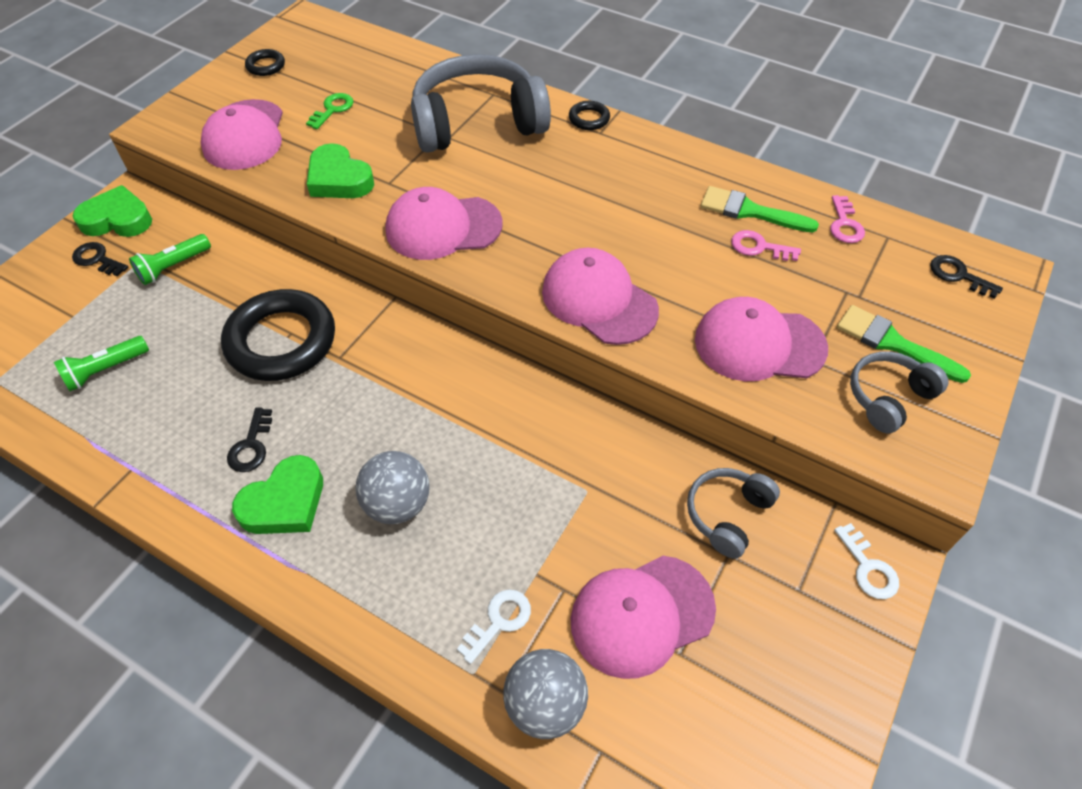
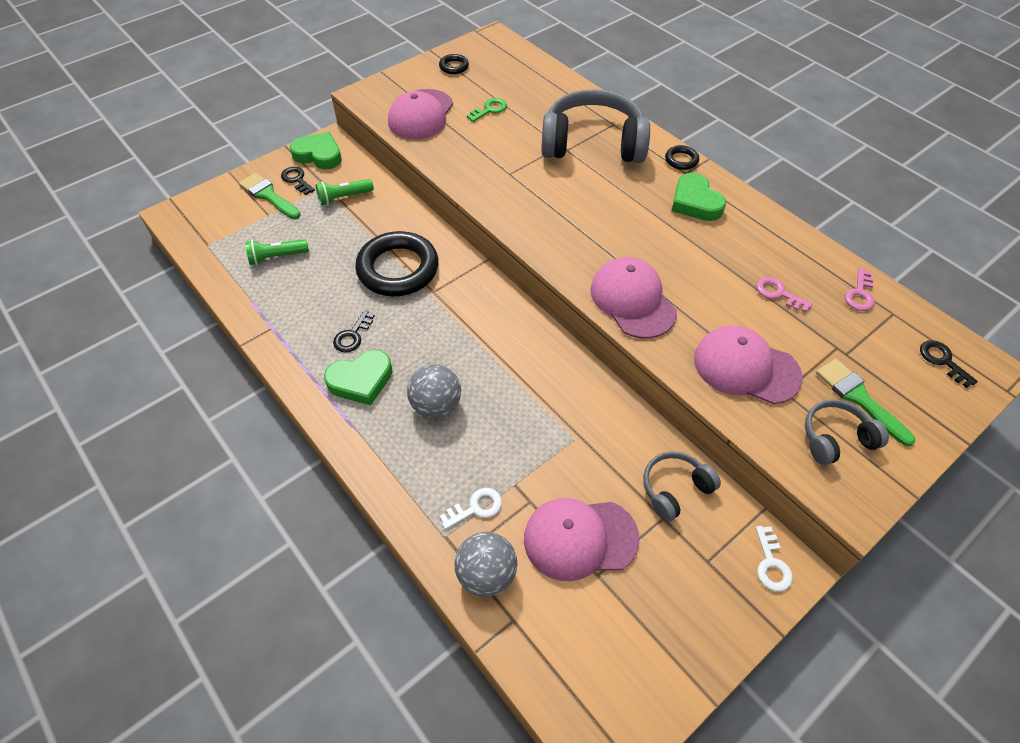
camera: 20 degrees right, 0 degrees up
(339, 179) = (475, 162): green heart -> green heart (695, 202)
(443, 227) = (537, 216): pink cap -> none
(750, 211) = (783, 264): green brush -> green brush (268, 195)

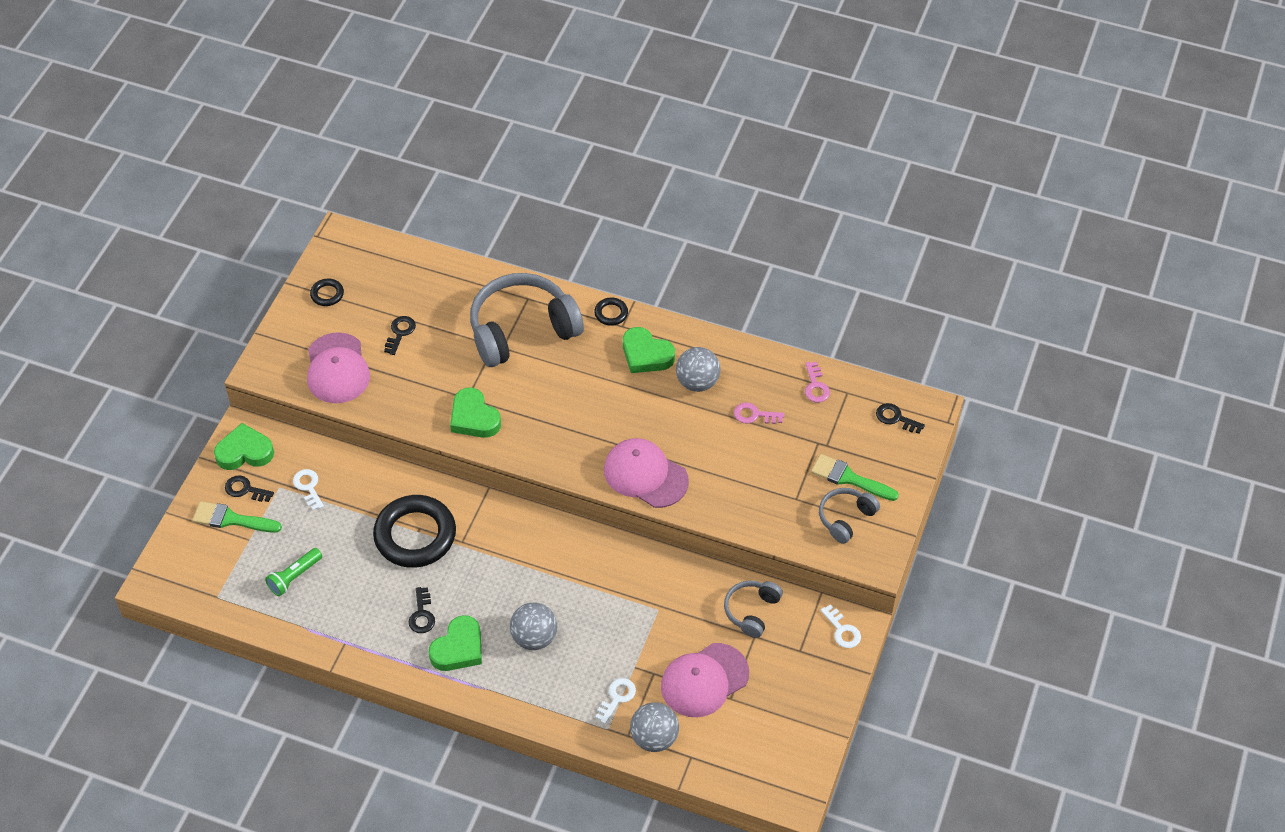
camera: 30 degrees left, 0 degrees up
(344, 197) = (308, 487): green flashlight -> white key
(489, 110) = (400, 333): green key -> black key
(504, 190) = (474, 418): none -> green heart
(733, 243) = (697, 382): none -> grey ball
(746, 367) = (759, 492): pink cap -> none

